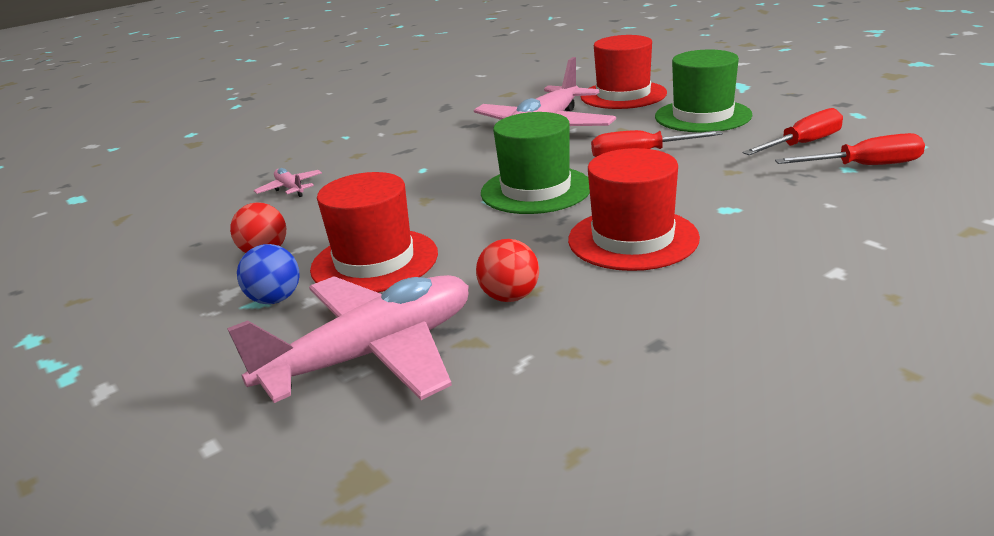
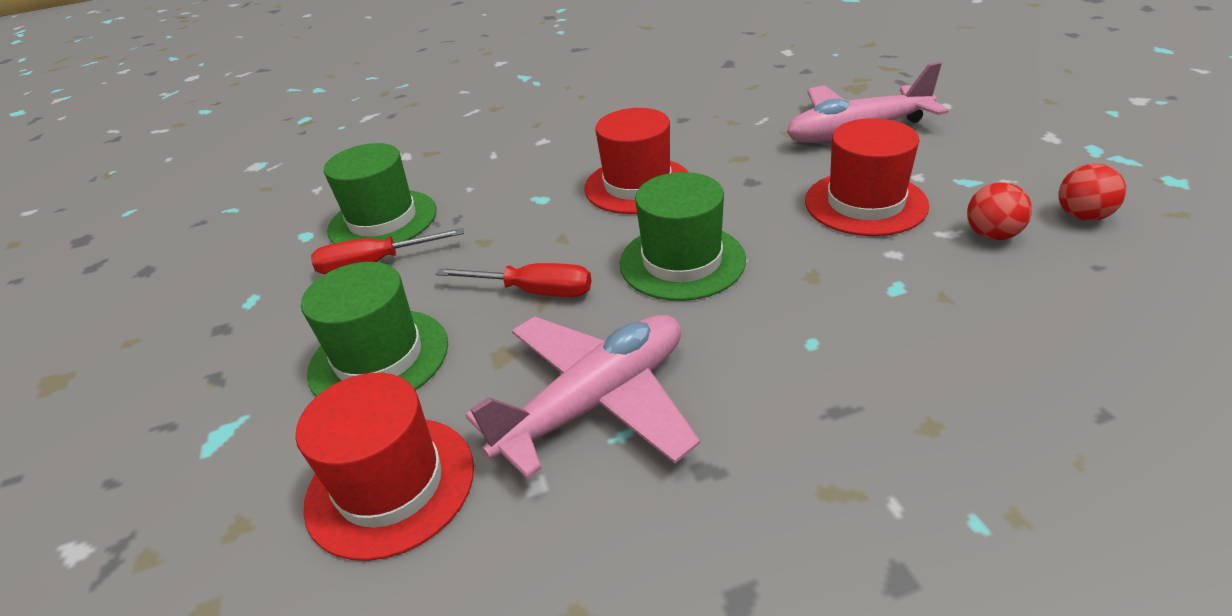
camera: 160 degrees left, 10 degrees up
(275, 299) = (951, 182): blue ball -> none
(290, 188) = (1020, 351): pink plane -> none
(510, 297) = (755, 156): red ball -> red ball (1082, 216)
(865, 166) = (383, 220): red screwdriver -> green hat

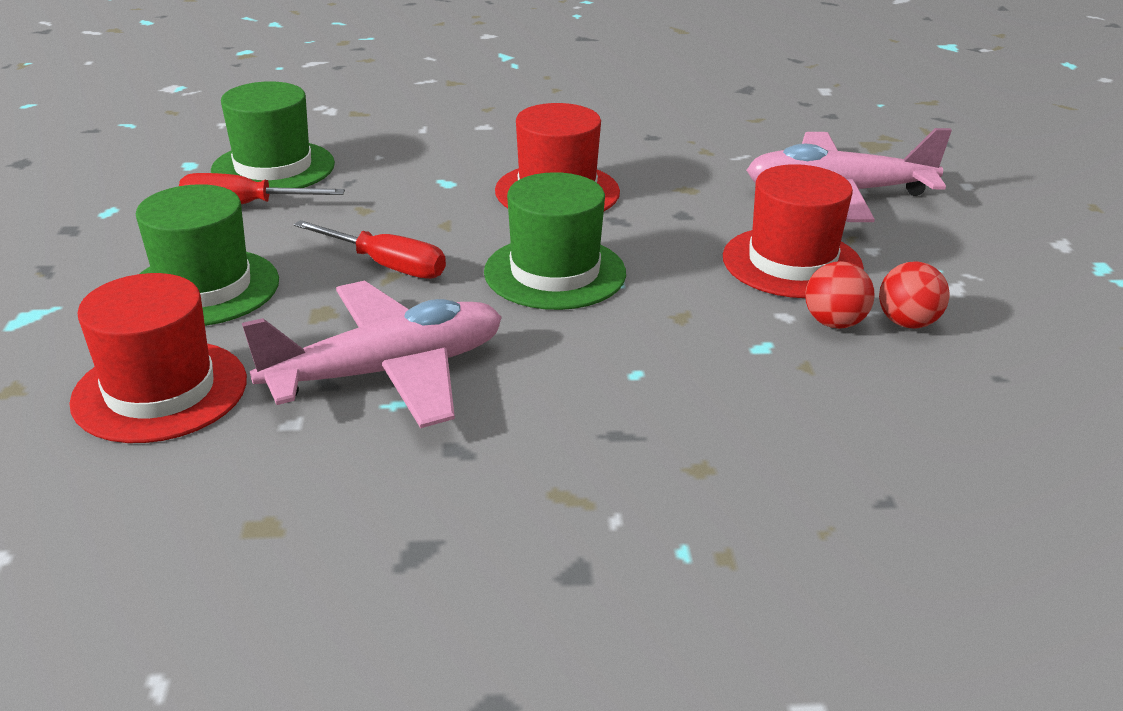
camera: 10 degrees right, 5 degrees down
(1082, 216) = (1026, 328): red ball -> red ball (834, 323)

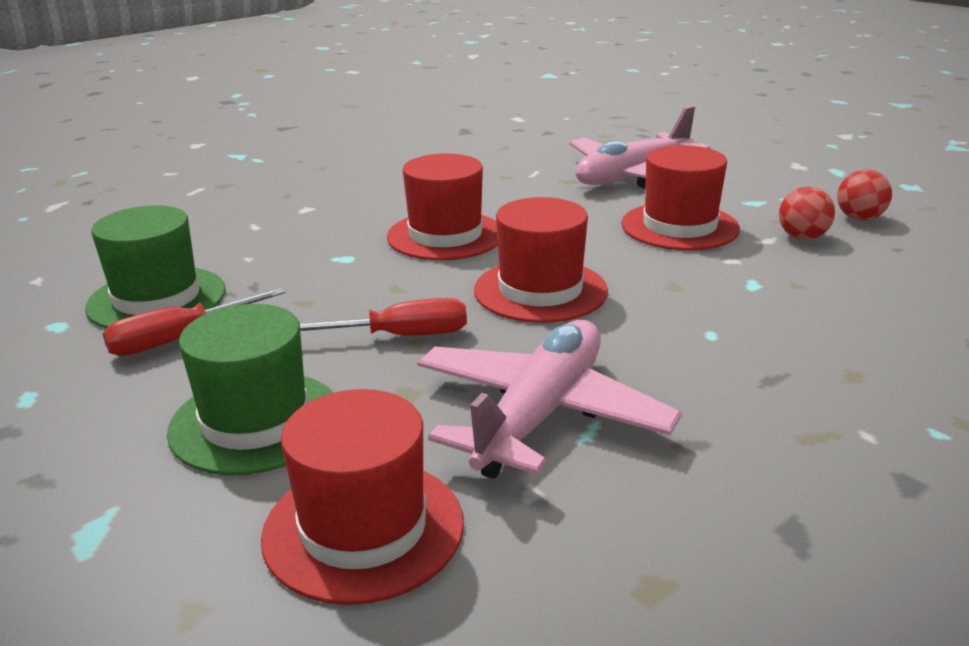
camera: 35 degrees left, 5 degrees down
(555, 272) = (540, 290): green hat -> red hat
(834, 323) = (766, 253): red ball -> red ball (859, 218)

